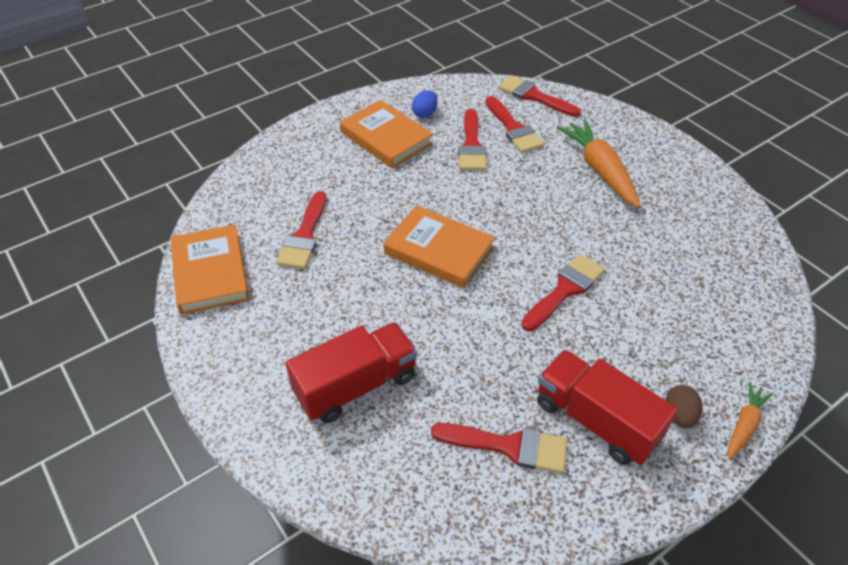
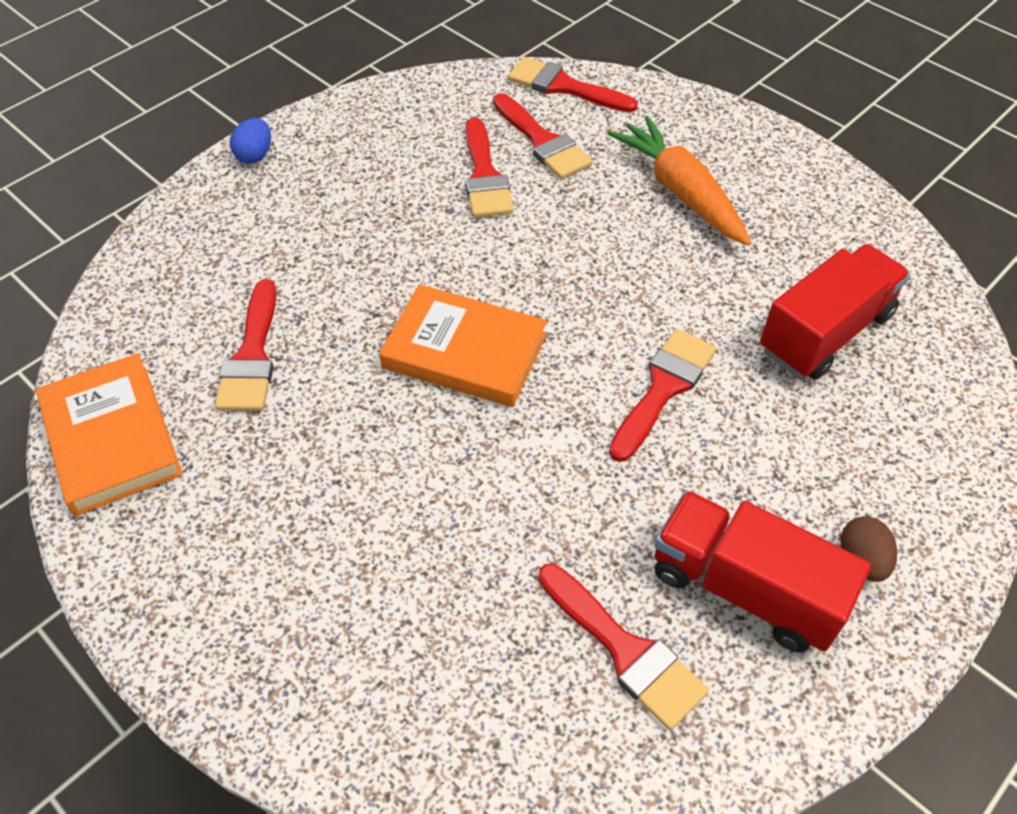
camera: 10 degrees left, 5 degrees up
(356, 385) = (376, 590): red truck -> red truck (825, 333)
(386, 138) = (352, 179): orange book -> none
(424, 114) = (404, 133): blue egg -> blue egg (255, 155)
(509, 446) = (625, 651): red brush -> red brush turned 45 degrees clockwise
(744, 425) = (954, 560): orange carrot -> none

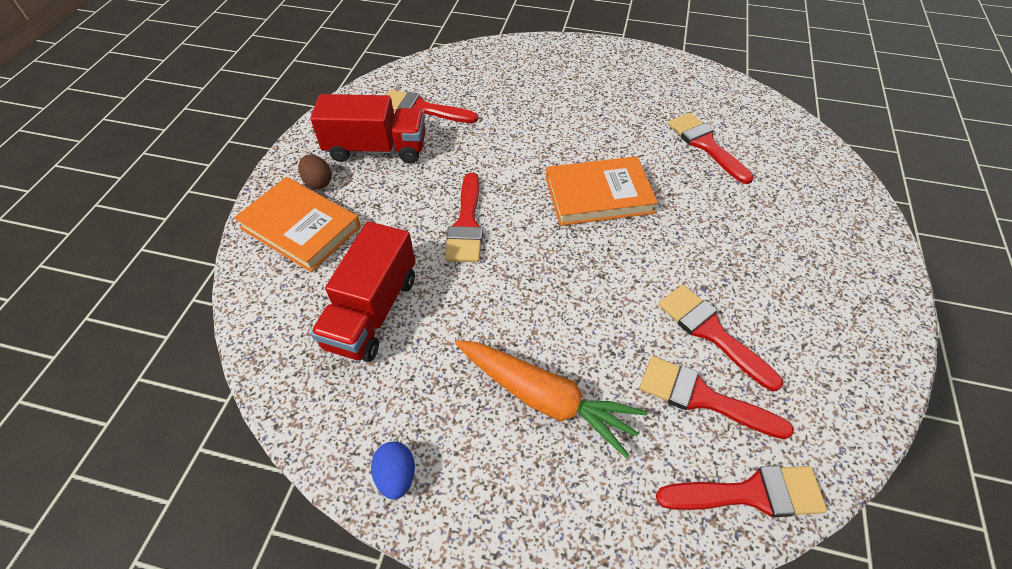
camera: 150 degrees right, 0 degrees up
(111, 438) = (718, 89): orange book -> orange book (300, 227)
(255, 155) = (884, 265): blue egg -> blue egg (396, 476)

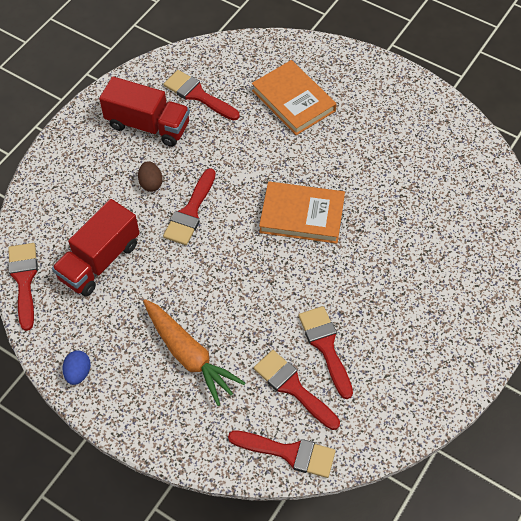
camera: 20 degrees right, 5 degrees up
(300, 227) = (71, 180): orange book -> orange book (293, 100)
(318, 182) = (95, 144): brown egg -> brown egg (151, 183)
(705, 145) = (415, 193): red brush -> red brush (24, 280)

